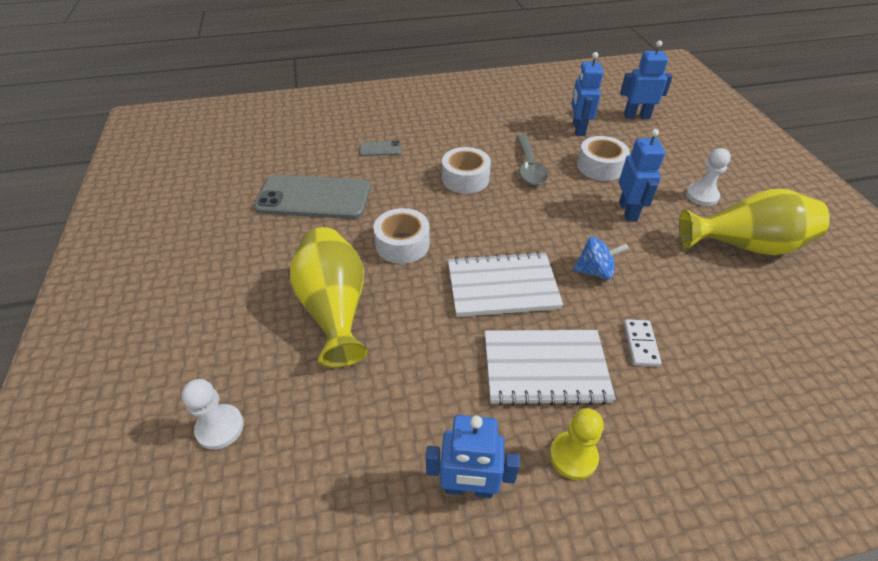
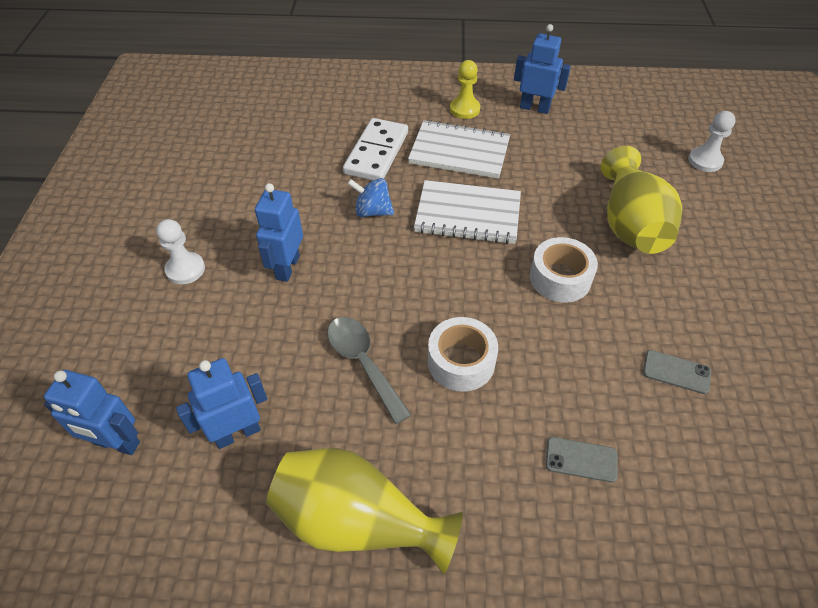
camera: 165 degrees left, 5 degrees up
(314, 198) = (676, 372): grey phone -> grey phone, size x0.43
(529, 167) = (363, 363): grey spoon -> grey spoon turned 45 degrees counterclockwise
(578, 129) = (237, 433): blue robot -> blue robot turned 135 degrees counterclockwise
(600, 166) = (266, 342): white tape -> none
(640, 344) = (376, 153): white domino -> white domino, size x1.94
(744, 245) = (208, 207): yellow vase -> yellow vase (357, 521)

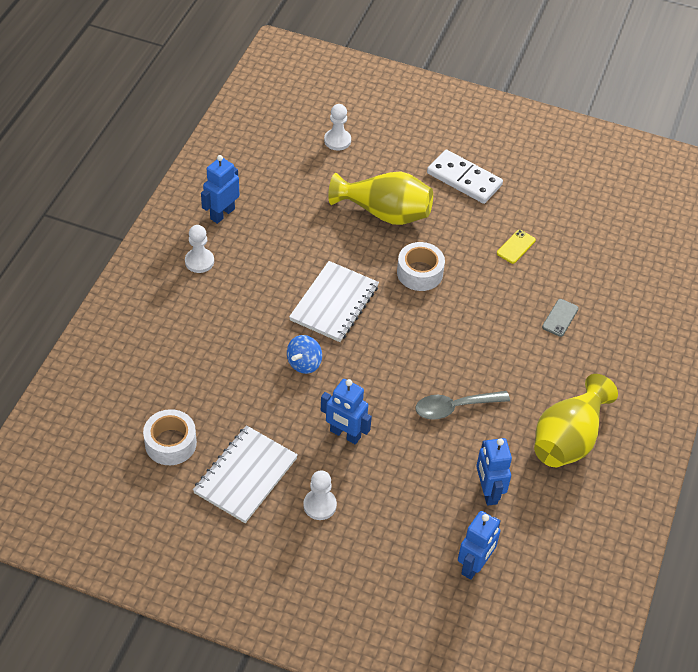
camera: 75 degrees left, 0 degrees up
(376, 153) = (230, 341): white domino -> white domino (464, 179)
(459, 152) = (256, 284): white notebook -> white notebook (245, 475)
(461, 362) = (471, 352): white tape -> white tape (170, 443)
(464, 109) = (199, 261): yellow pawn -> white pawn
(676, 372) = (516, 247): grey phone -> yellow phone

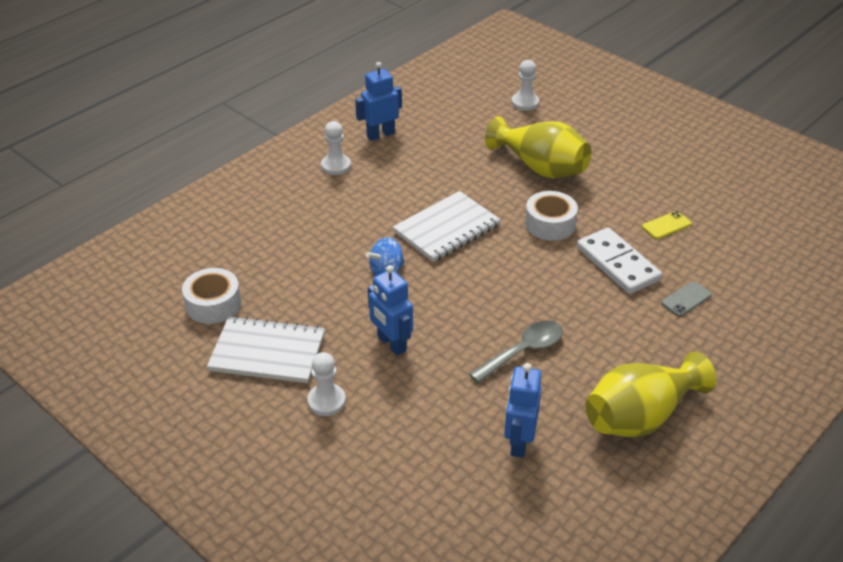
camera: 25 degrees right, 10 degrees down
(245, 475) = (267, 352): white notebook -> white notebook turned 45 degrees clockwise
(454, 408) = (523, 351): grey spoon -> grey spoon turned 135 degrees clockwise
(464, 179) = (638, 158): white domino -> white domino (617, 264)
(474, 565) = (464, 512): blue robot -> none

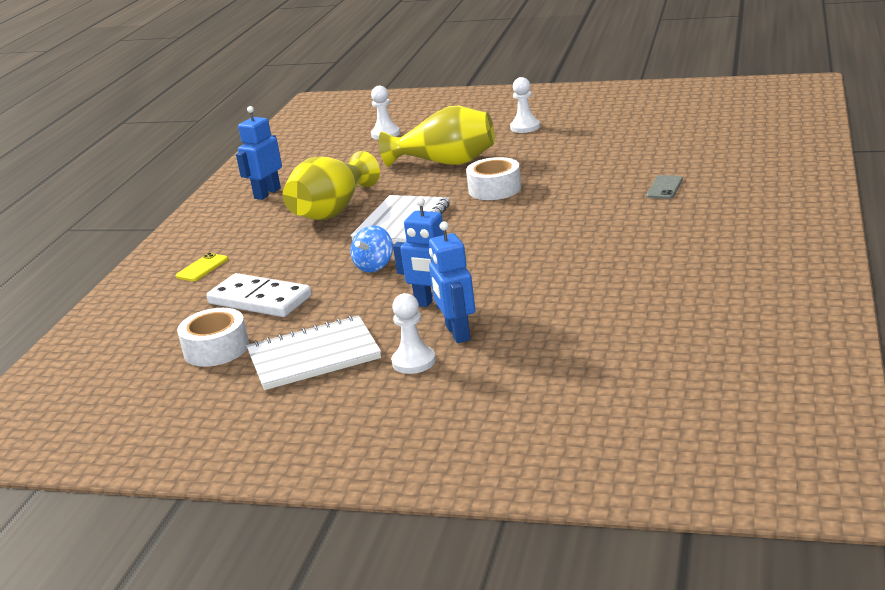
camera: 25 degrees left, 15 degrees down
(336, 166) = (244, 225): white pawn -> white pawn (525, 127)
(519, 442) = (627, 314): blue robot -> blue robot (457, 333)
(523, 351) = (563, 264): grey spoon -> none
(617, 264) = (582, 189): white domino -> white domino (260, 300)
(640, 416) = (711, 260): yellow vase -> yellow vase (333, 211)
(666, 225) = (596, 157): yellow phone -> yellow phone (202, 268)

